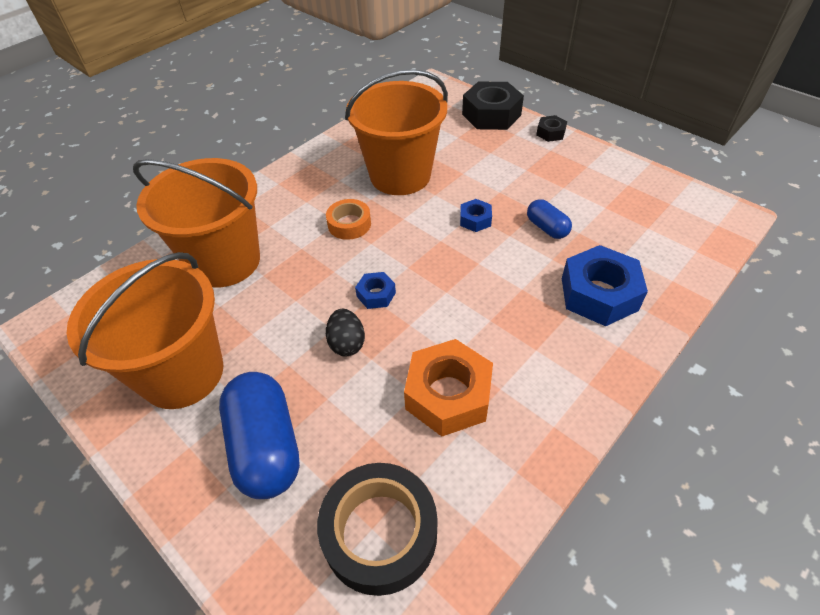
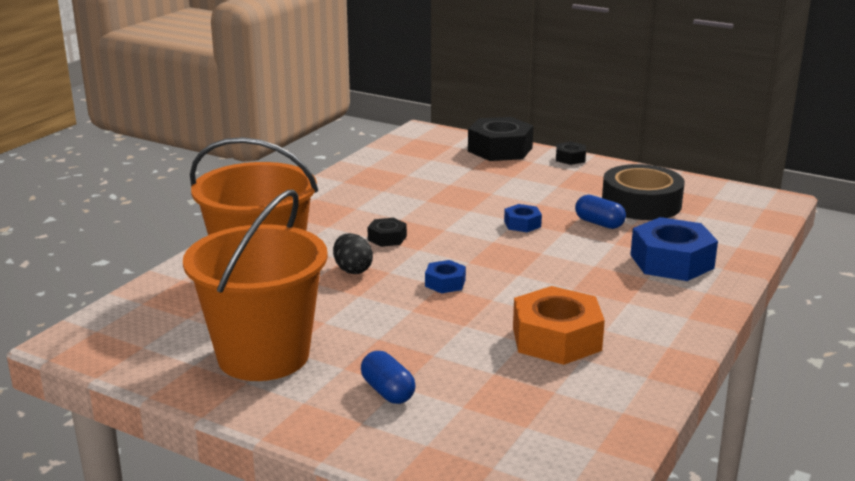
camera: 15 degrees left, 25 degrees down
(266, 446) = (387, 391): blue capsule -> blue capsule, size x0.52
(347, 343) = (433, 318): black egg -> black egg (352, 270)
(349, 224) = (387, 238): orange tape -> black nut
(380, 532) = (536, 428): black tape -> black tape (641, 203)
(400, 175) = (423, 200): orange bucket -> none

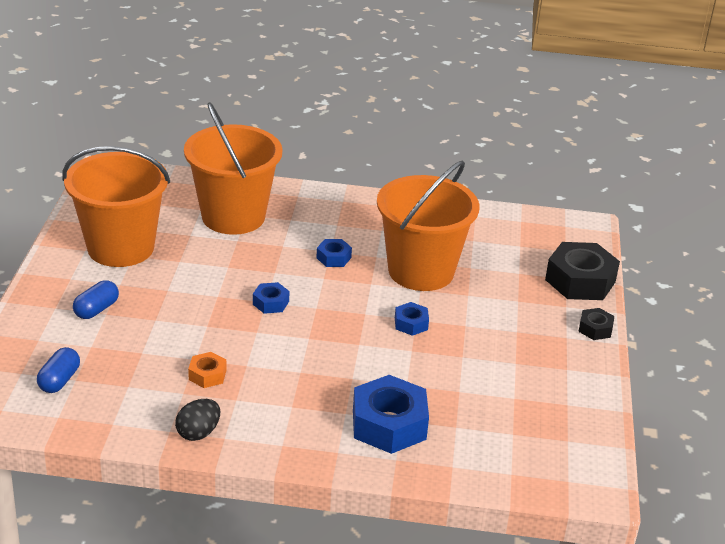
camera: 65 degrees right, 10 degrees up
(352, 270) = (267, 254): black egg -> black egg (198, 433)
(387, 238) = (333, 258): black nut -> blue nut
(440, 204) = (421, 271): none -> orange bucket
(556, 339) = (207, 375): orange nut -> orange nut, size x0.50
(599, 223) = (444, 369): blue capsule -> blue capsule (59, 380)
(641, 203) = (513, 391): black tape -> none

